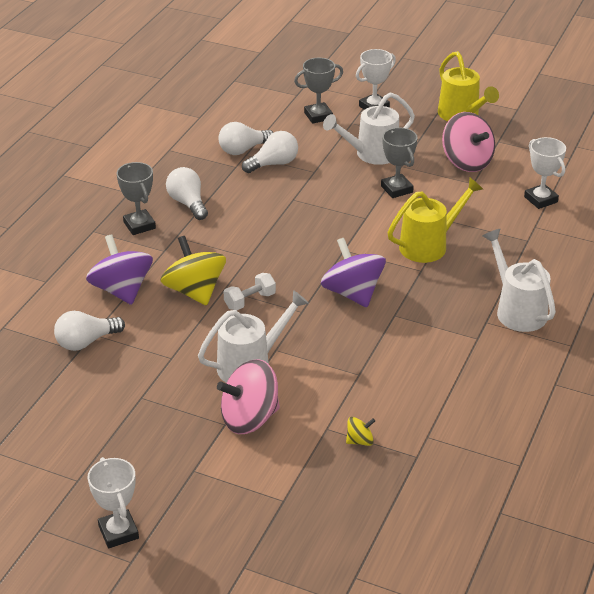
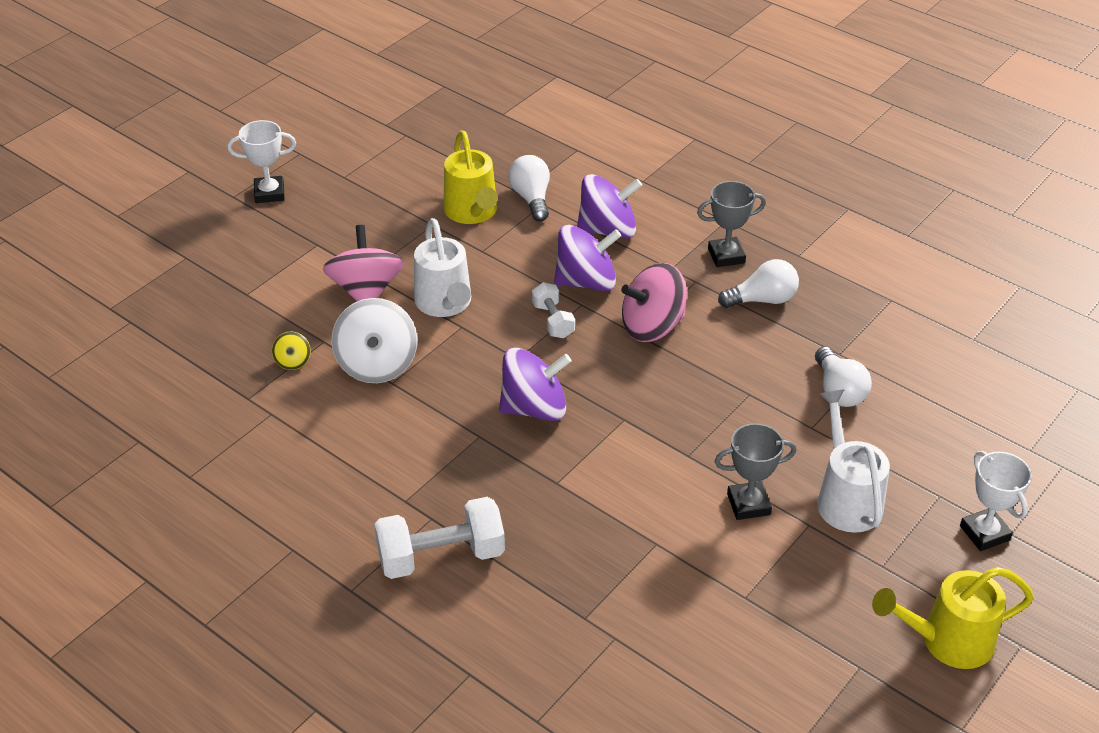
camera: 105 degrees right, 5 degrees up
(194, 291) = (586, 281): yellow spinning top -> purple spinning top
(243, 150) = (879, 367): white light bulb -> none
(318, 116) = (963, 462): grey trophy -> none
(341, 388) = (377, 364): none -> white spinning top
(429, 245) = (607, 505): yellow watering can -> yellow watering can (473, 213)
(466, 162) = (805, 606): pink spinning top -> pink spinning top (652, 326)
(516, 310) = (441, 556): white watering can -> white dumbbell
(540, 199) = (681, 669): white trophy -> none

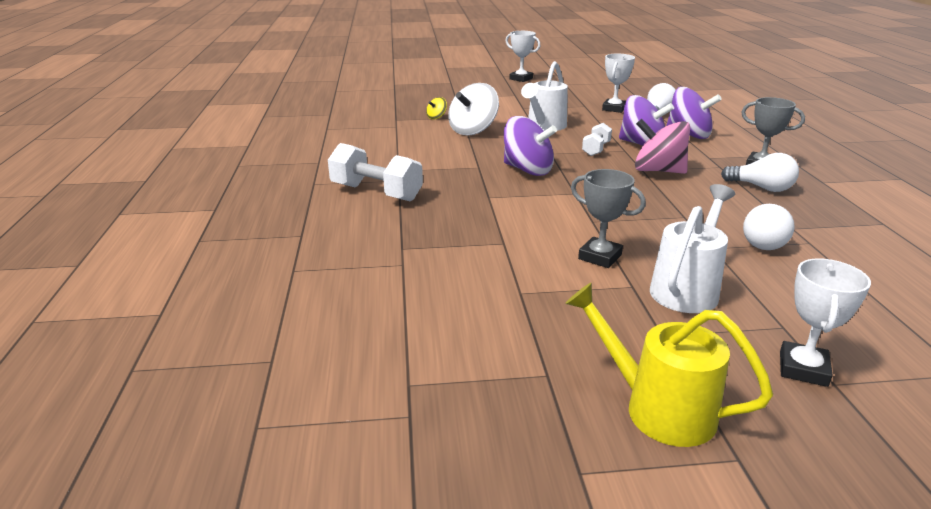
camera: 45 degrees right, 15 degrees down
(366, 290) = (512, 111): pink spinning top -> none
(473, 213) = (614, 109): yellow watering can -> white trophy

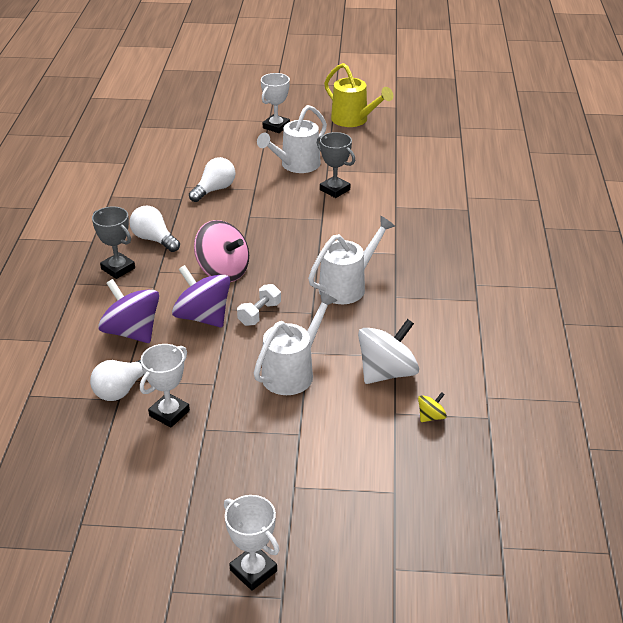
camera: 170 degrees left, 10 degrees up
(376, 192) = (494, 268): white dumbbell -> none
(527, 170) = (348, 286): purple spinning top -> white watering can

